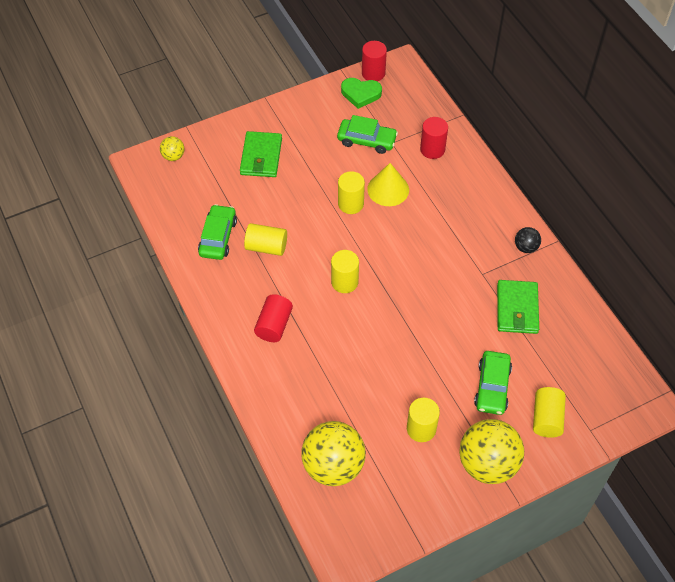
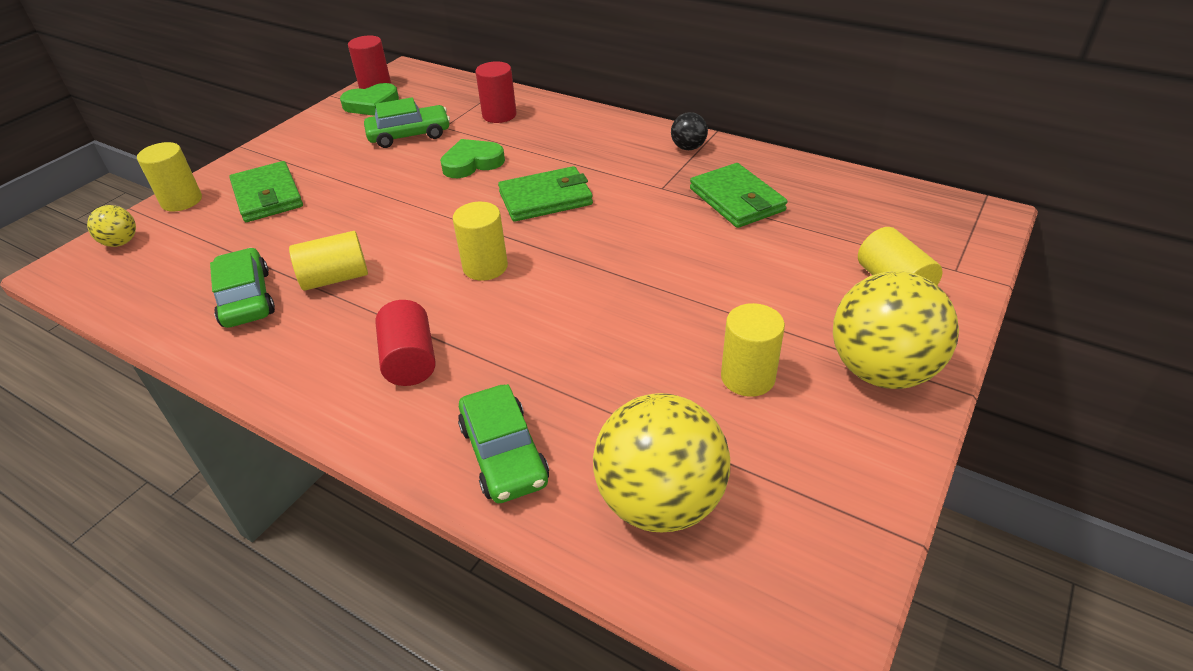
camera: 30 degrees left, 15 degrees down
(350, 204) = (432, 192): yellow cylinder -> yellow cylinder (181, 201)
(388, 189) = (472, 163): yellow cone -> green heart
(410, 245) = (546, 198): none -> green wallet
(492, 387) = (791, 284): green car -> green car (503, 454)

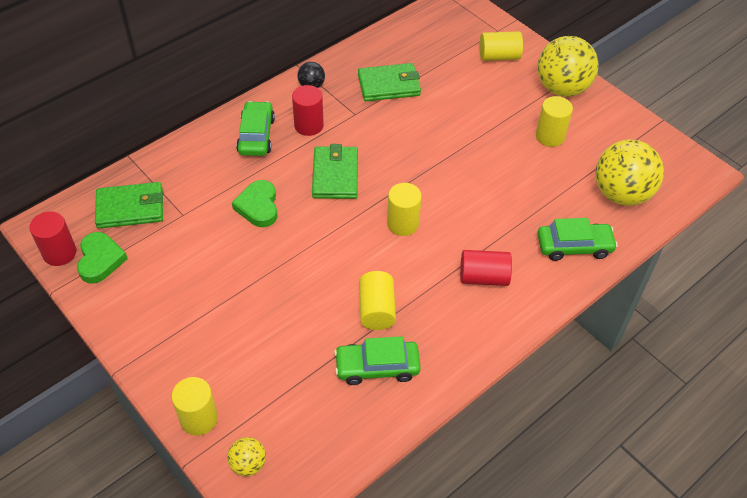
camera: 75 degrees left, 10 degrees up
(268, 196) = (229, 350): green wallet -> green wallet (130, 208)
(409, 135) = (183, 240): green car -> green car (256, 135)
(499, 115) = (188, 175): red cylinder -> red cylinder (309, 125)

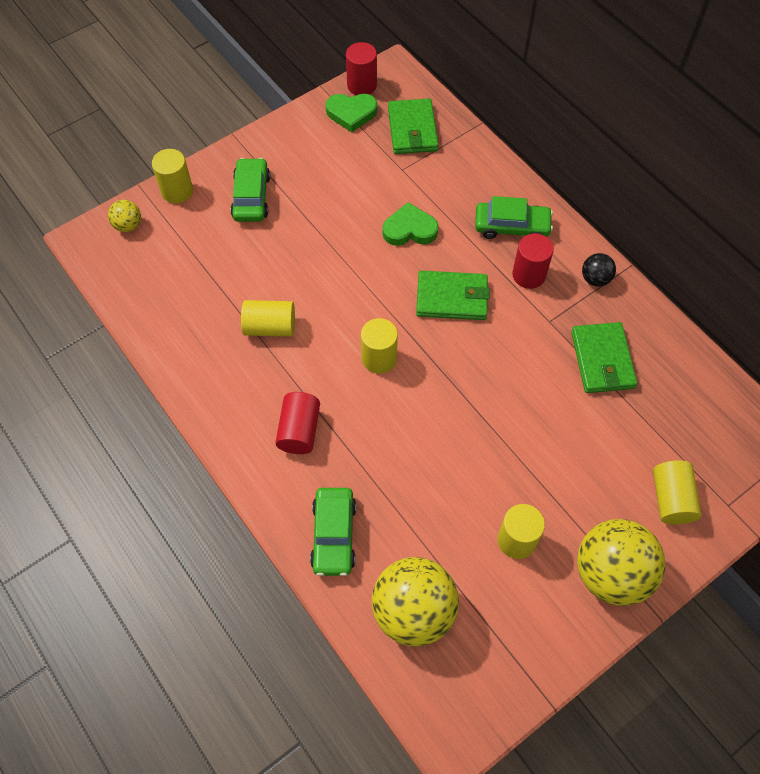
camera: 95 degrees right, 10 degrees up
(377, 367) = (205, 324): green car -> green car (251, 197)

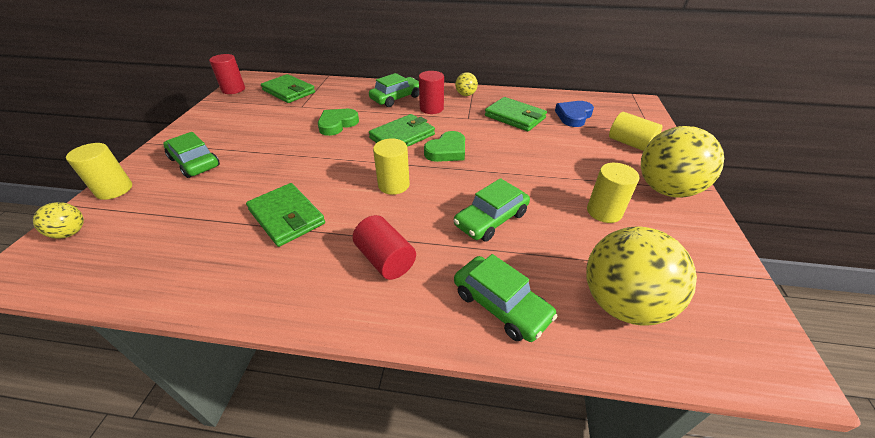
camera: 45 degrees left, 20 degrees down
(270, 327) = (287, 217): yellow cylinder -> green wallet
(351, 113) = (238, 101): green heart -> green heart (447, 151)
(414, 463) = (491, 219): none -> green car
(595, 279) = (465, 95): black ball -> yellow ball
(671, 412) = (573, 116): none -> blue heart

